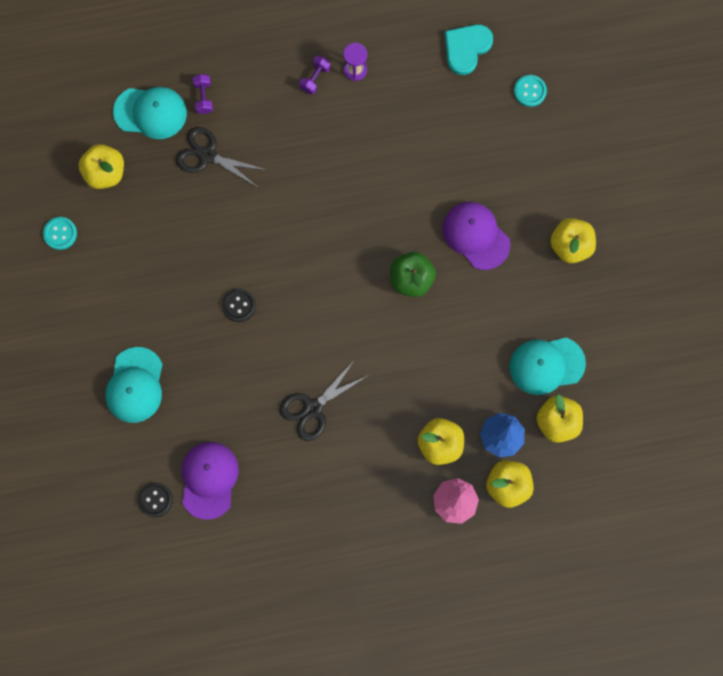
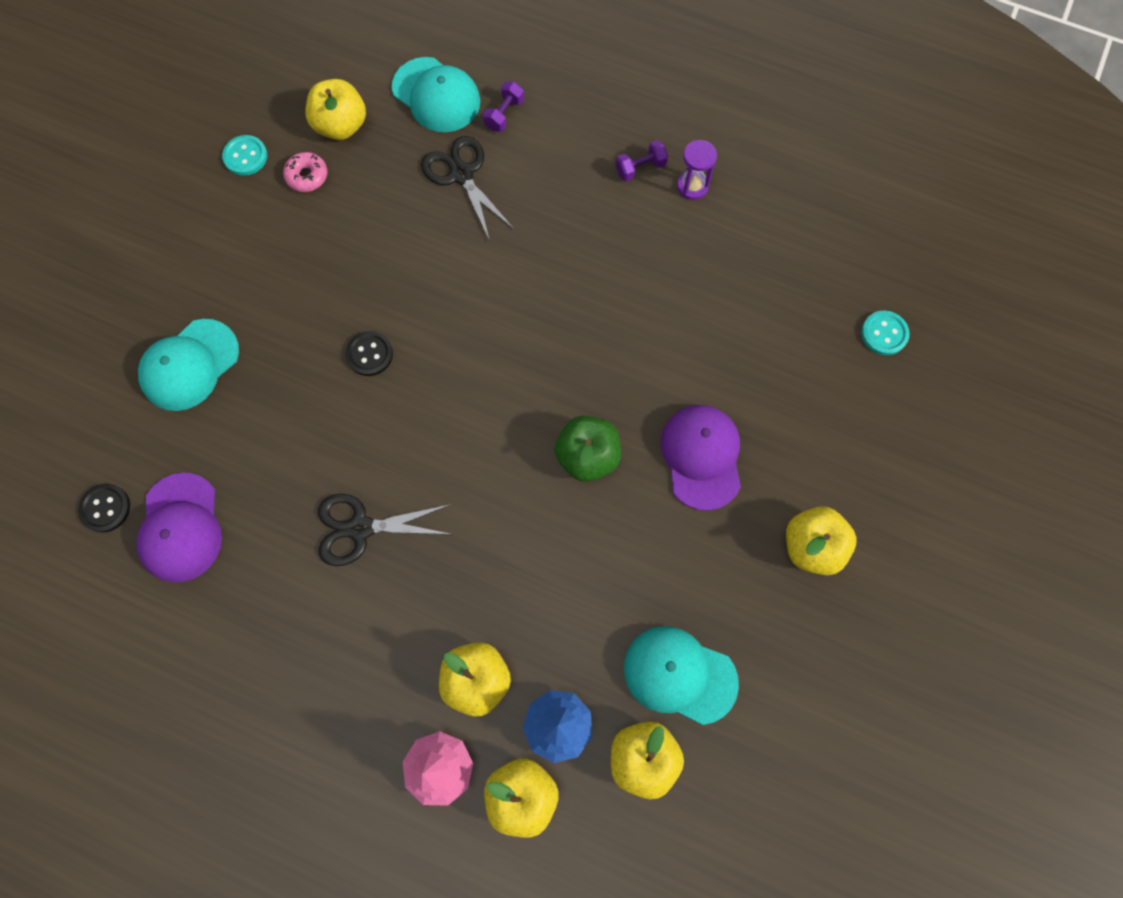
camera: 35 degrees right, 5 degrees down
(110, 220) = (307, 176): none -> pink donut
(209, 479) = (181, 528): purple cap -> purple cap turned 135 degrees clockwise
(466, 48) = (839, 240): turquoise heart -> none

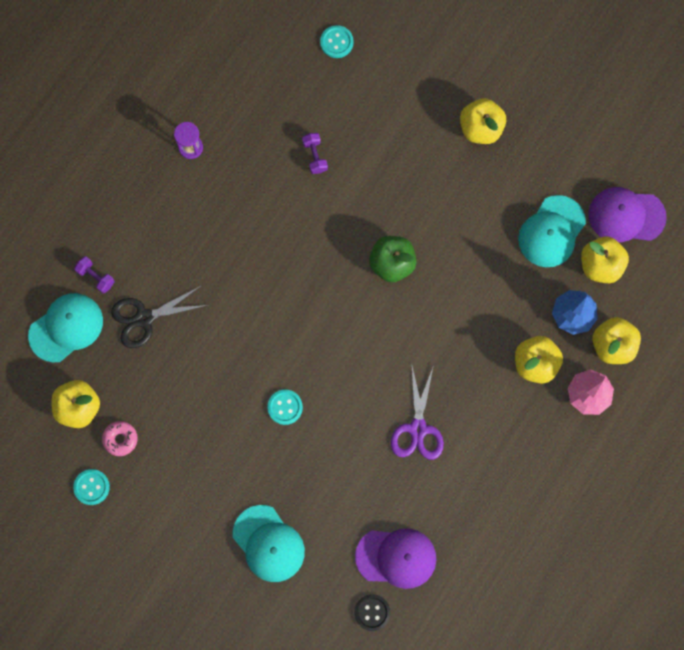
camera: 80 degrees left, 5 degrees up
(360, 528) = (418, 429): black scissors -> purple scissors
(369, 354) = (285, 407): black button -> turquoise button
(640, 168) = (167, 182): purple dumbbell -> purple dumbbell (315, 156)
(701, 457) = (406, 186): purple cap -> purple cap (626, 215)

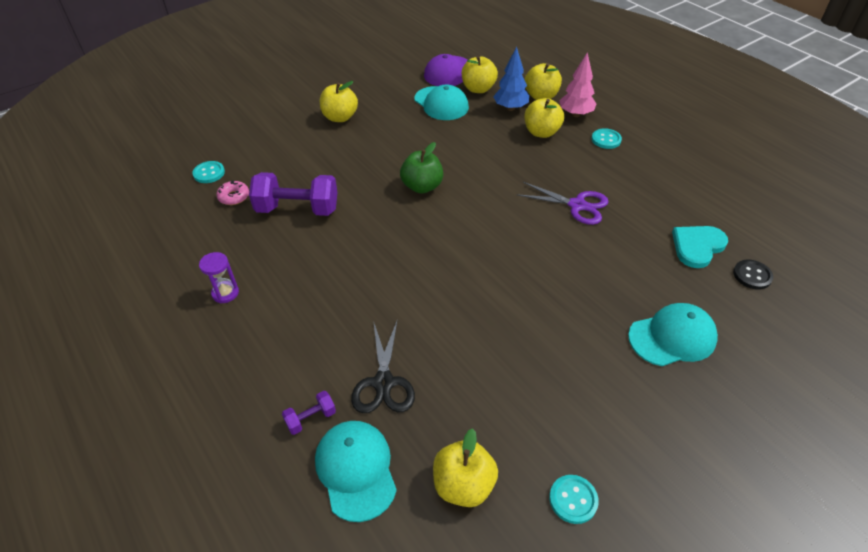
camera: 70 degrees left, 30 degrees down
(120, 439) = (519, 448): pink donut -> pink donut (234, 197)
(285, 407) = (528, 288): turquoise button -> turquoise button (606, 140)
(315, 156) = (297, 209): purple dumbbell -> purple dumbbell, size x2.16
(396, 557) = (697, 246): purple cap -> turquoise heart

